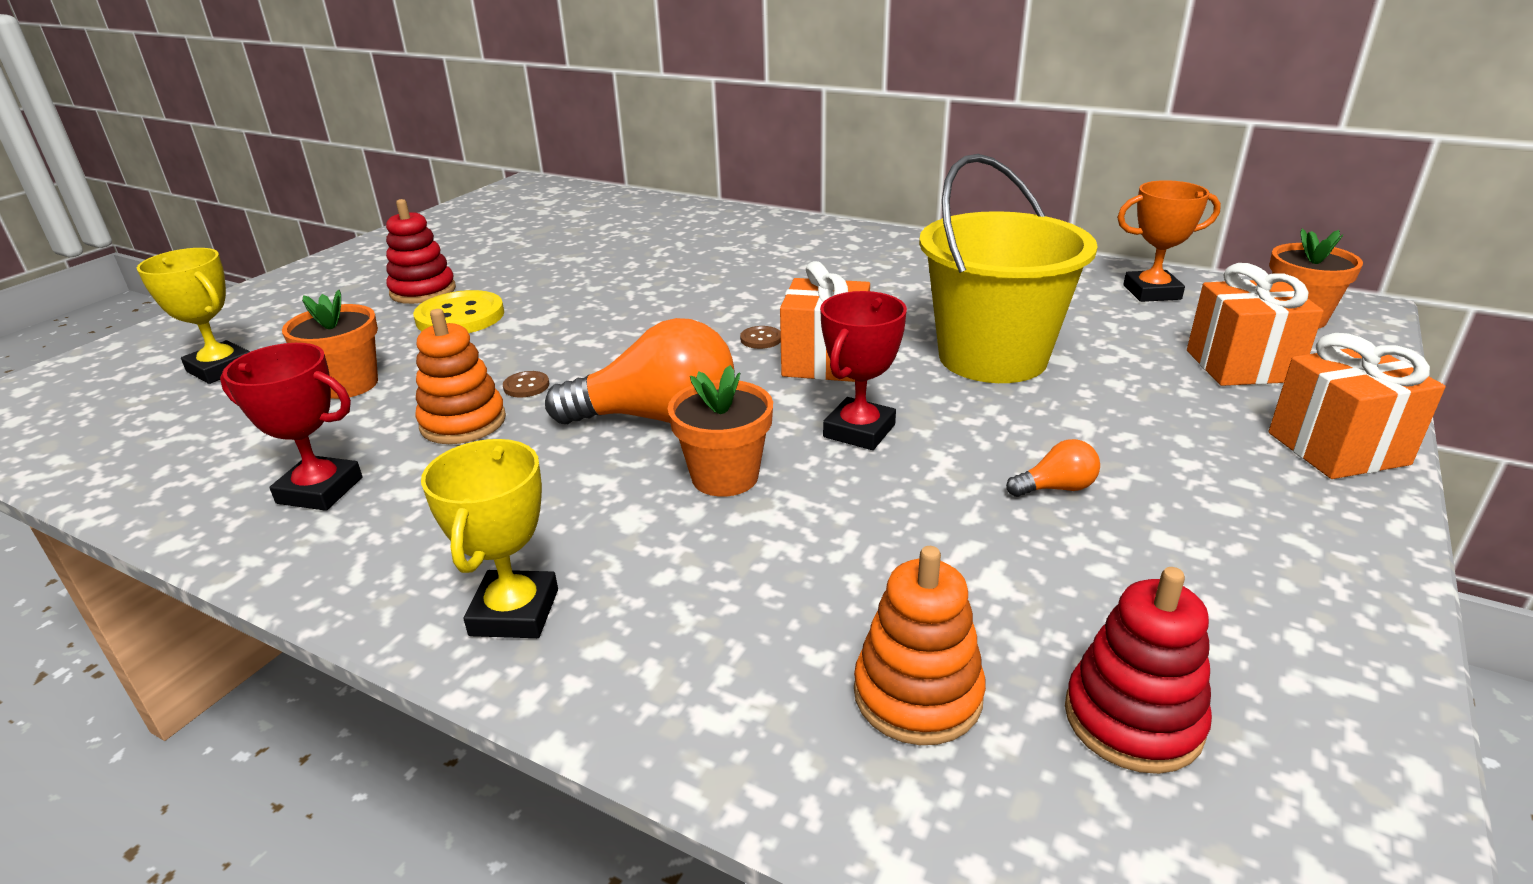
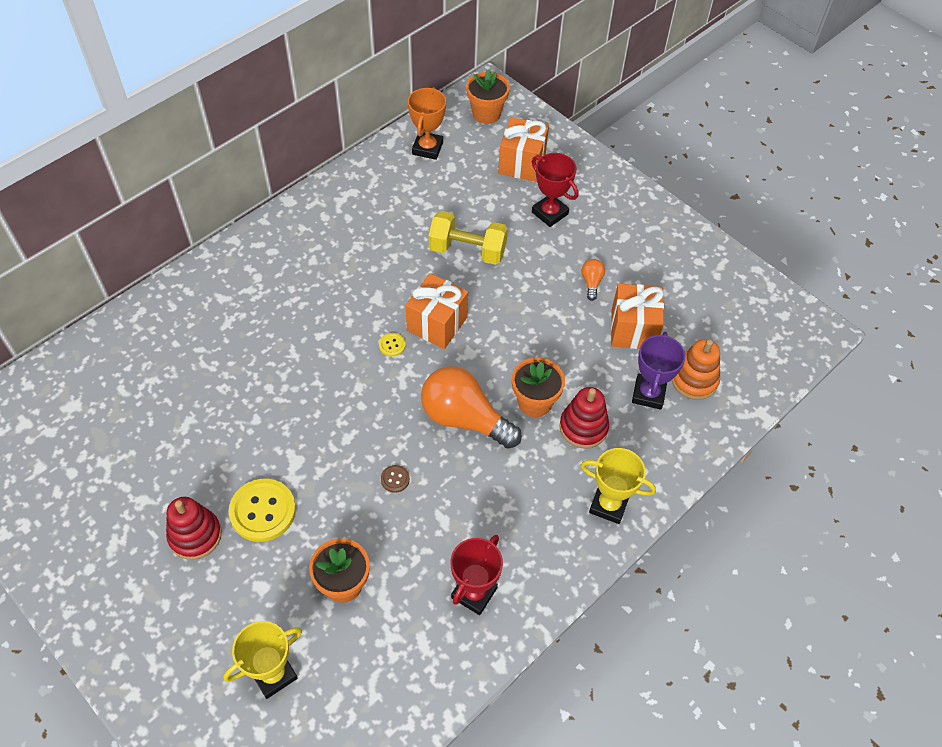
camera: 75 degrees left, 25 degrees up
(463, 422) = (426, 517): orange stacking toy -> none
(657, 418) = (464, 418): orange light bulb -> orange light bulb turned 75 degrees counterclockwise
(761, 339) = (392, 345): brown button -> yellow button
(827, 620) = (648, 394): none -> purple trophy
(859, 431) = (516, 334): red trophy -> red trophy (550, 213)
(992, 357) = (467, 250): yellow bucket -> yellow dumbbell
(1133, 719) = (720, 326): red stacking toy -> red stacking toy (583, 427)
(1337, 448) = (599, 177): orange gift -> orange gift (633, 329)

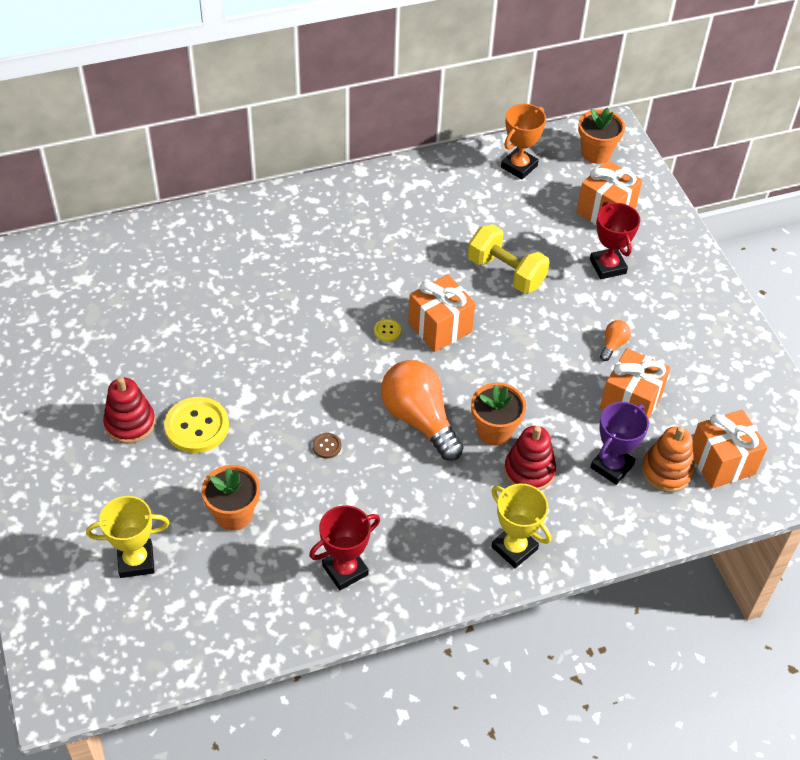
camera: 25 degrees right, 5 degrees down
(732, 354) = (721, 462): none -> orange gift

